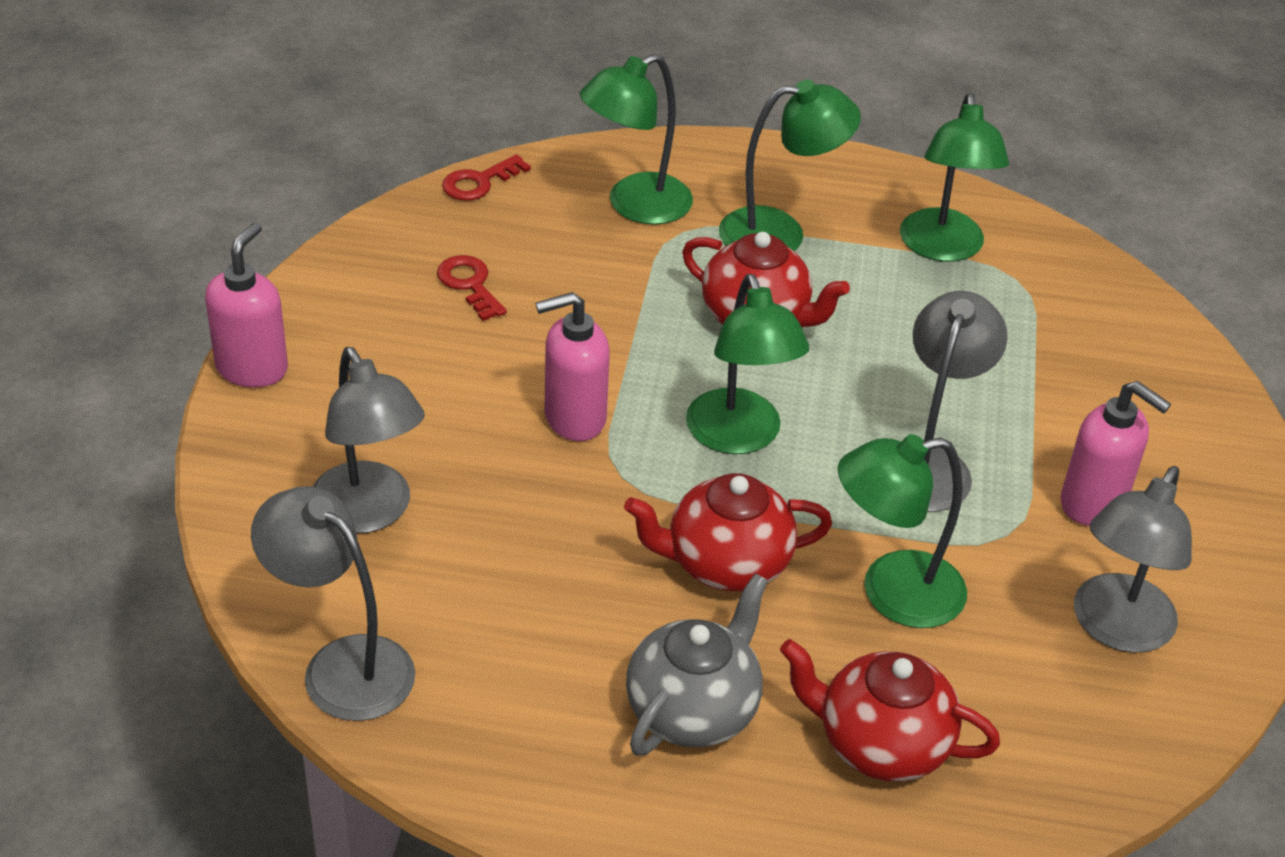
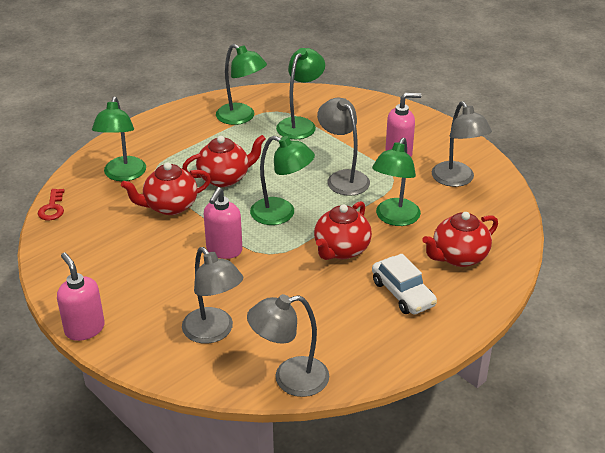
camera: 50 degrees left, 5 degrees down
(369, 513) = (213, 332): grey lamp -> grey lamp turned 45 degrees clockwise
(470, 284) = (112, 241): red key -> none
(616, 298) = (170, 206): none -> red teapot
(693, 710) = (403, 293): grey teapot -> white car
(780, 233) = (186, 149): green lamp -> green lamp (300, 124)

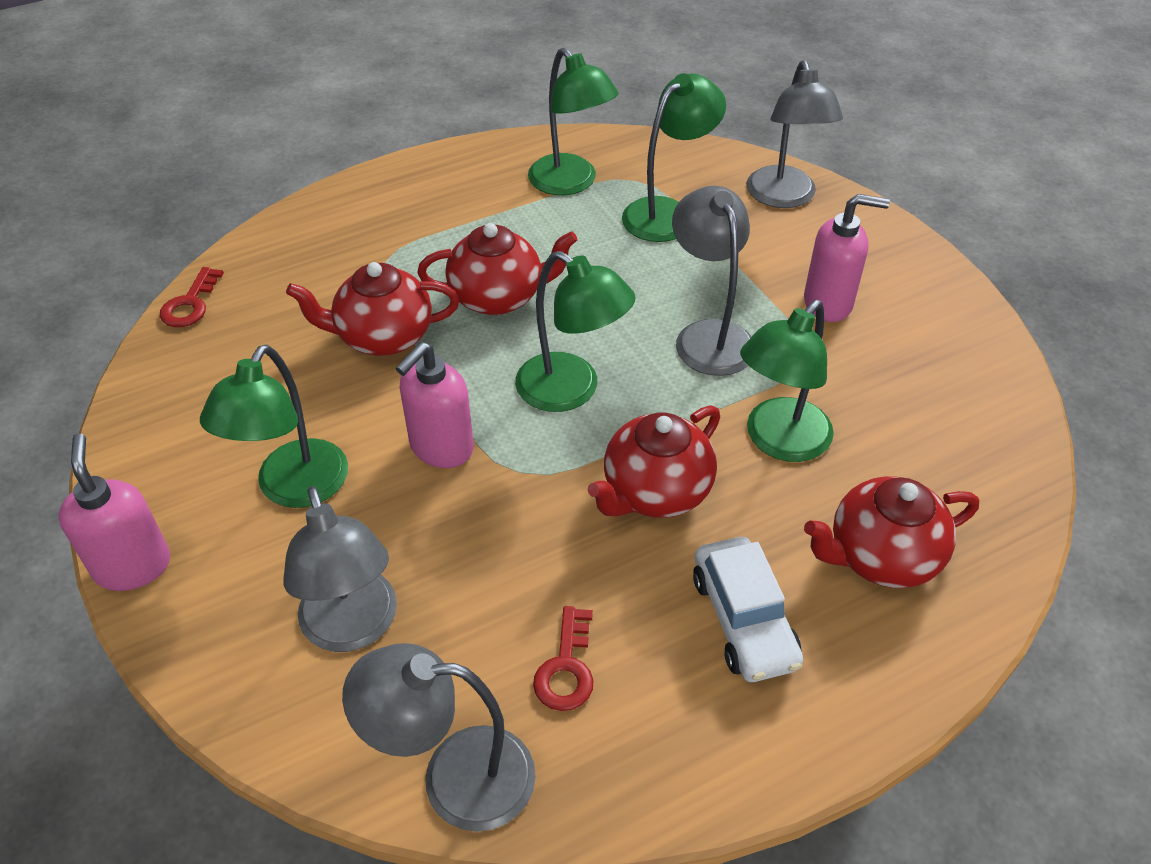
camera: 15 degrees right, 10 degrees up
(123, 175) = (331, 260): green lamp -> green lamp (294, 489)
(325, 328) = (566, 668): none -> red key
(457, 180) = (924, 379): grey lamp -> grey lamp (784, 197)

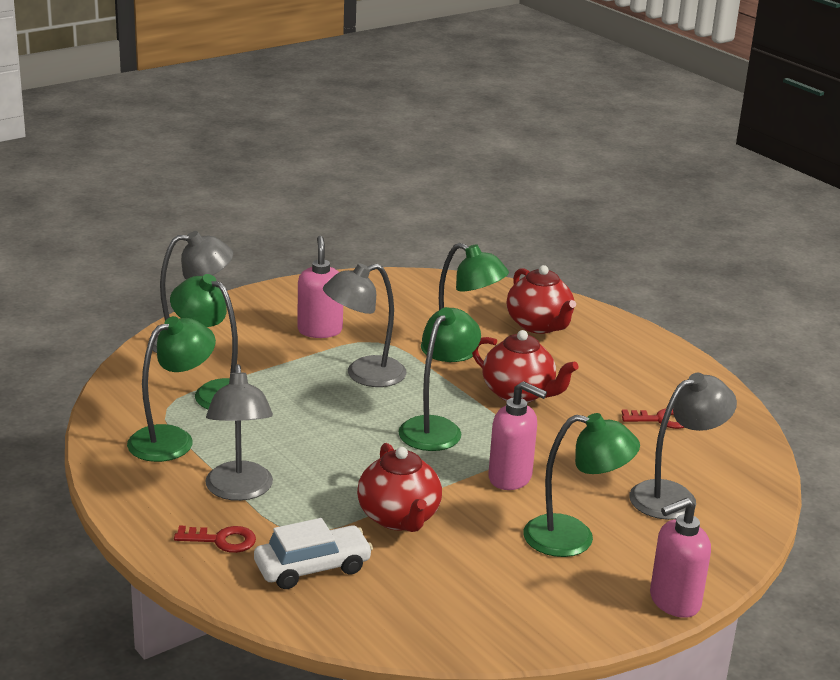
camera: 100 degrees left, 20 degrees down
(190, 304) = (378, 637): red key -> red key (222, 540)
(455, 777) = (747, 451): grey lamp -> grey lamp (239, 491)
(498, 297) = (338, 466): red teapot -> none
(744, 620) = (601, 366): white car -> white car (312, 567)

